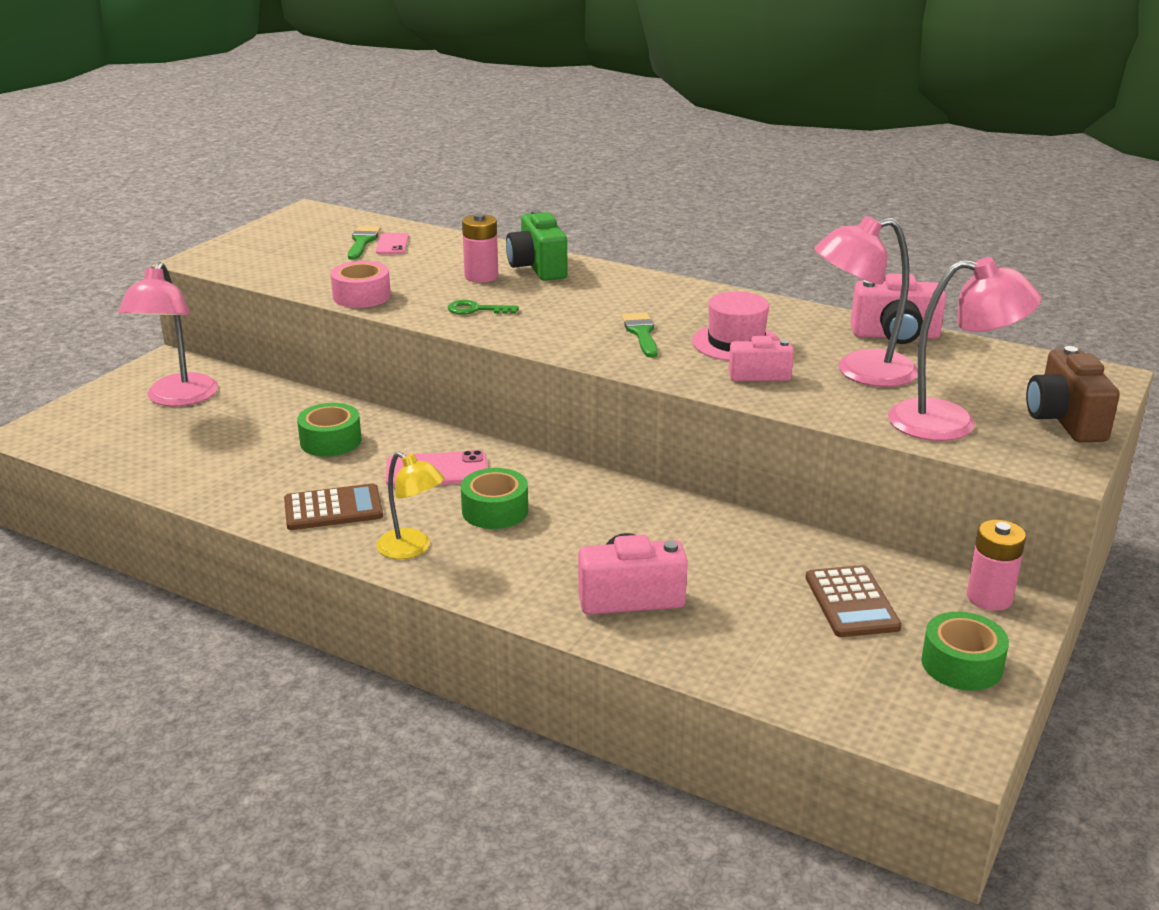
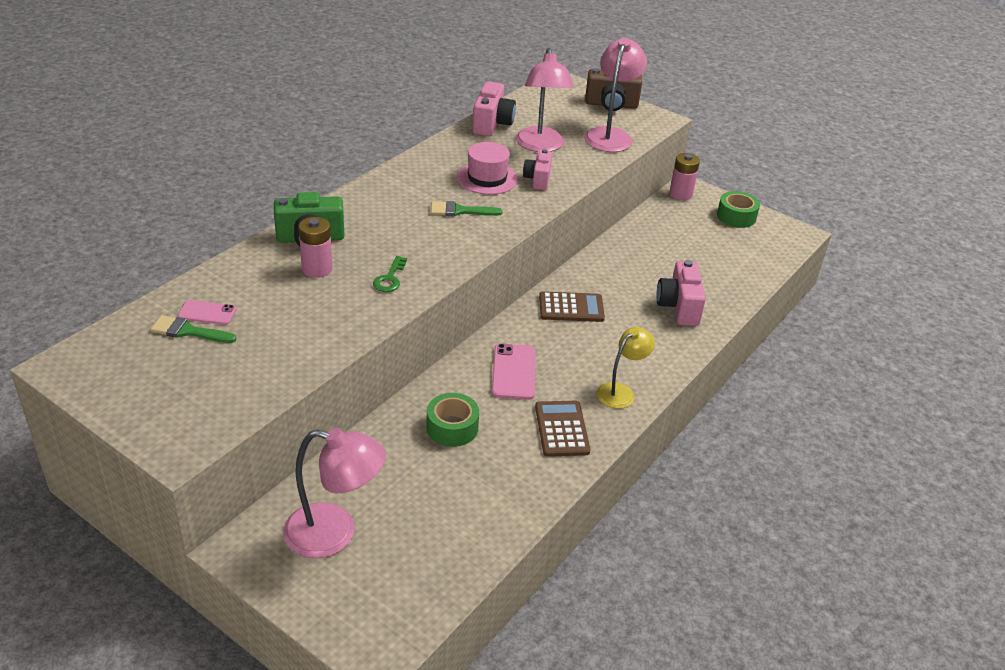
camera: 85 degrees left, 10 degrees up
(361, 296) = (334, 338): pink tape -> none
(495, 510) = (575, 349): green tape -> none
(851, 602) = (684, 235): brown calculator -> brown calculator (571, 308)

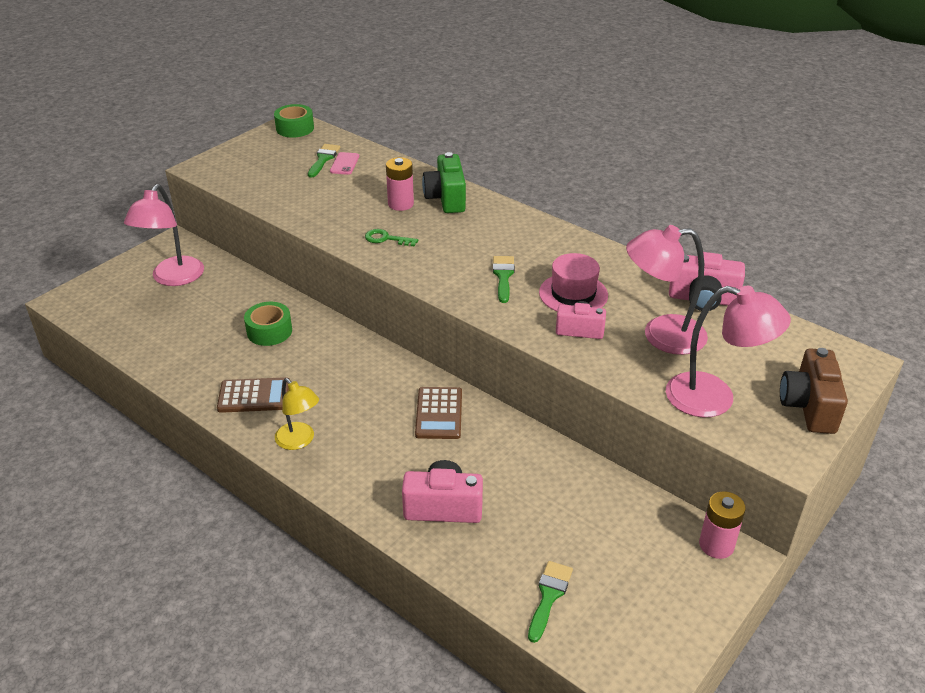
camera: 95 degrees right, 0 degrees up
(514, 372) = (337, 368): pink phone -> none
(736, 216) = (673, 607): green tape -> green tape (295, 128)
(745, 263) = (549, 596): none -> green brush

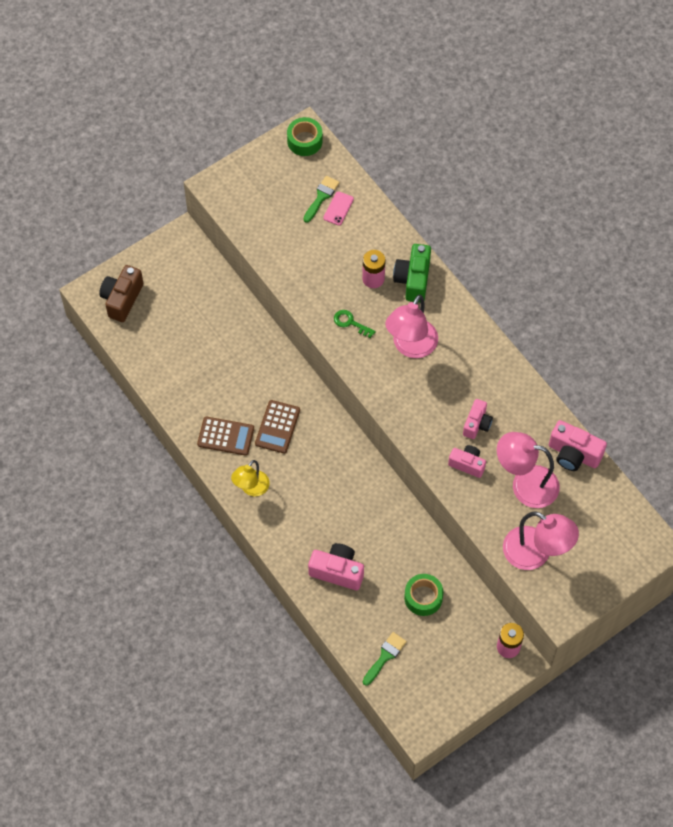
camera: 15 degrees right, 25 degrees up
(173, 278) = (178, 285): pink lamp -> pink lamp (410, 347)
(269, 331) = (247, 368): green tape -> green tape (423, 597)
(299, 441) = (251, 488): yellow lamp -> yellow lamp turned 60 degrees clockwise
(439, 413) = (356, 487): brown calculator -> brown calculator (277, 427)
(503, 276) = (430, 391): green brush -> none
(573, 294) = (477, 424): pink hat -> pink camera
(808, 407) = (597, 577): brown camera -> brown camera (122, 299)

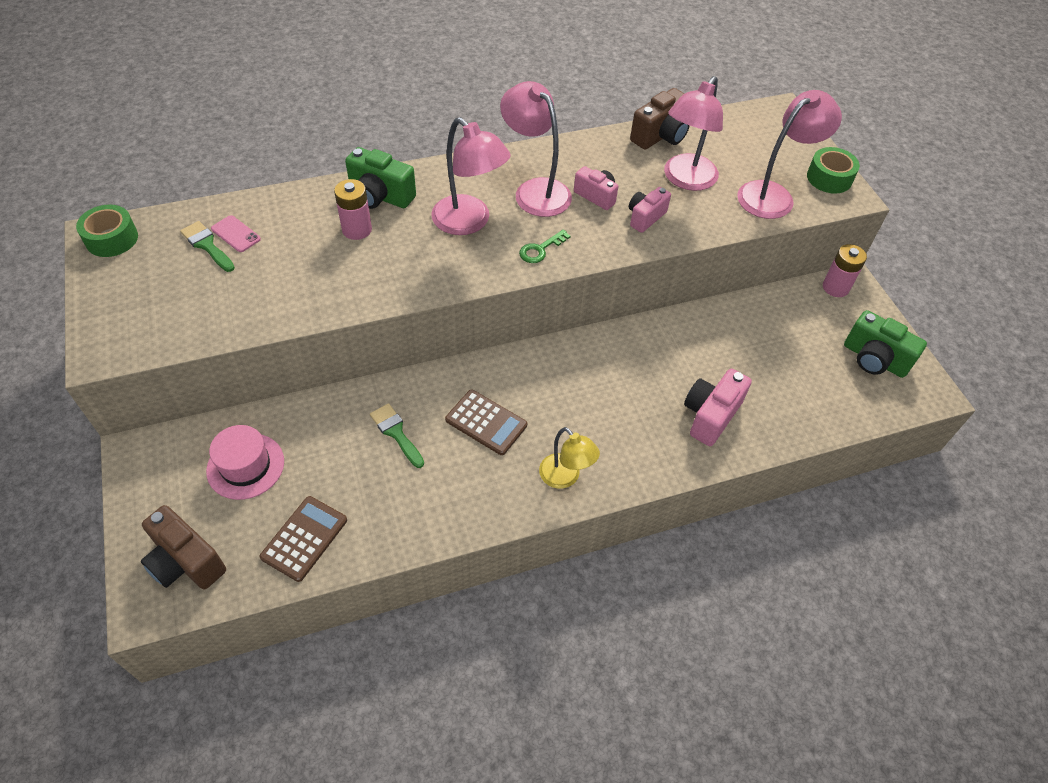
camera: 75 degrees left, 10 degrees down
(194, 300) = (245, 466): none -> pink hat
(225, 436) = (475, 486): brown calculator -> brown calculator (304, 538)
(350, 323) = (406, 267): green key -> green key (540, 249)
(385, 656) = (833, 399): green brush -> green brush (396, 433)
(423, 597) = (762, 342): green tape -> green tape (829, 178)
(438, 684) = (874, 359): none -> green camera
(464, 380) = (535, 190): none -> pink lamp
(573, 454) = (660, 136): pink camera -> brown camera

